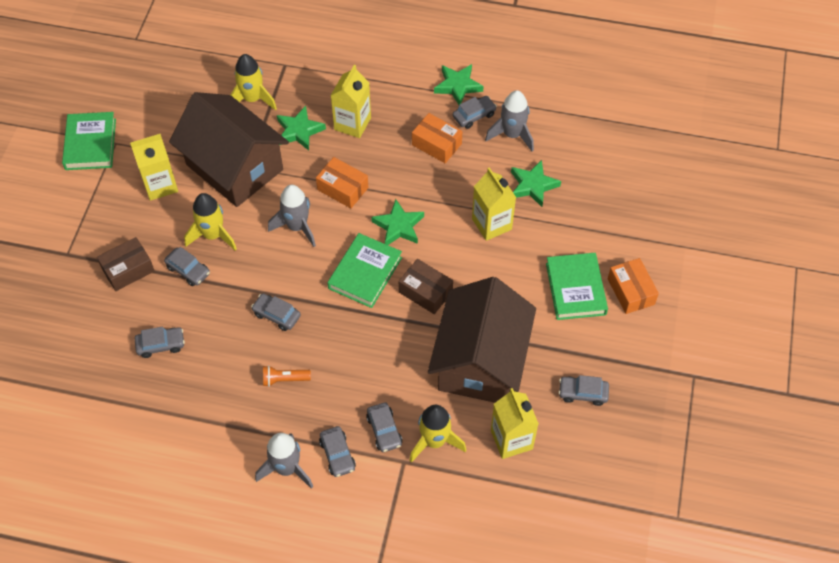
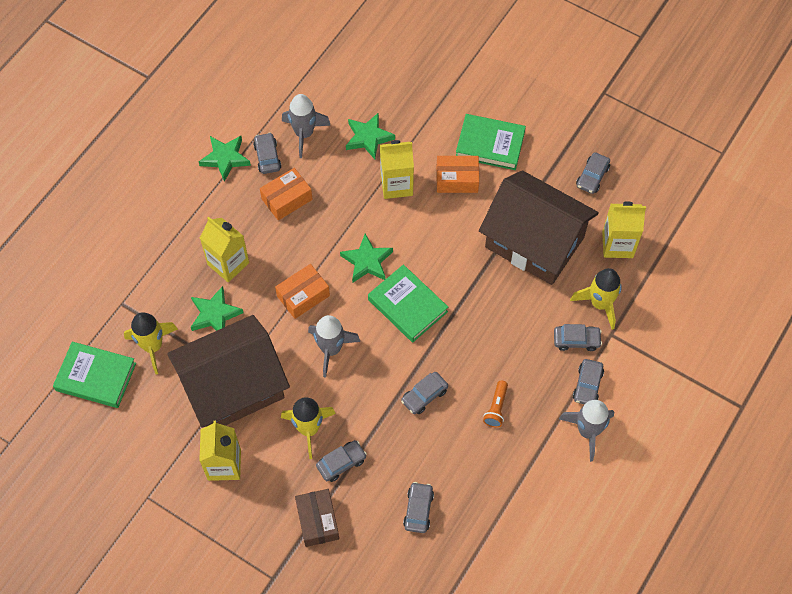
camera: 70 degrees left, 5 degrees up
(90, 144) = (137, 523): green book -> green book (96, 377)
(337, 454) = (587, 385): grey car -> grey car turned 105 degrees clockwise
(425, 292) = (448, 262): brown box -> none
(630, 291) = (508, 105): orange box -> orange box (457, 179)

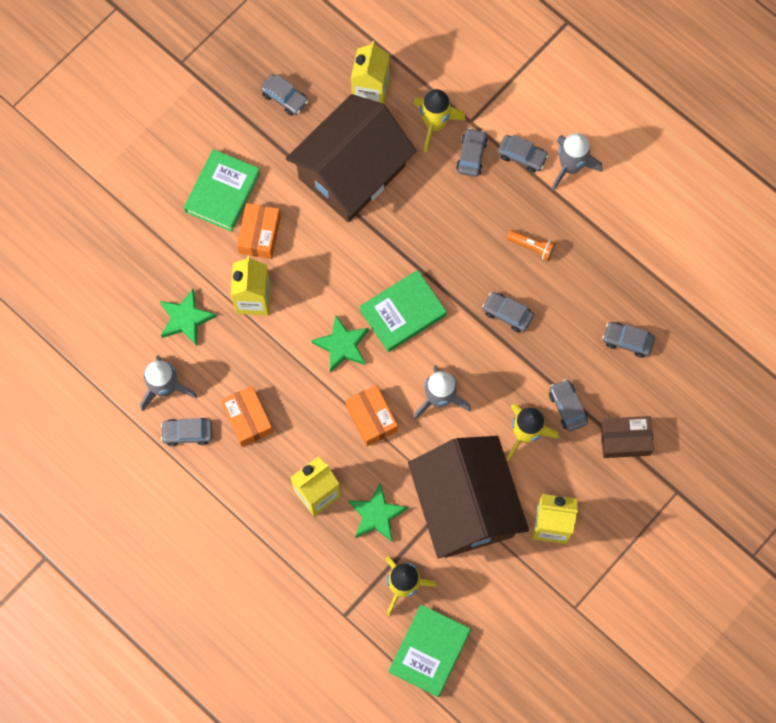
camera: 80 degrees left, 10 degrees up
(225, 158) = (179, 480): green star -> none
(424, 396) = (507, 314): grey car -> grey car turned 150 degrees clockwise

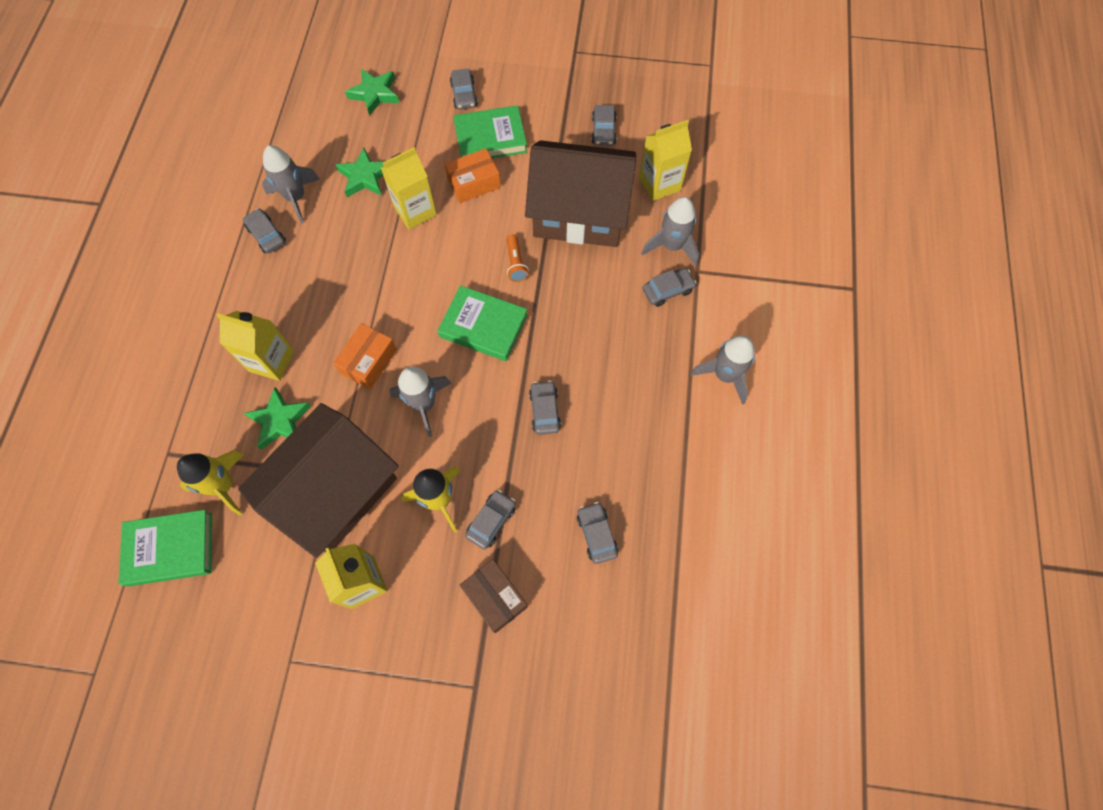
camera: 55 degrees right, 5 degrees down
(247, 419) = (306, 269): orange box -> none
(342, 345) = (420, 298): green star -> green star (374, 94)
(434, 124) = (672, 246): yellow rocket -> grey rocket
(522, 156) = (701, 330): grey car -> grey car (464, 95)
(532, 247) = (623, 391): orange flashlight -> orange flashlight (516, 263)

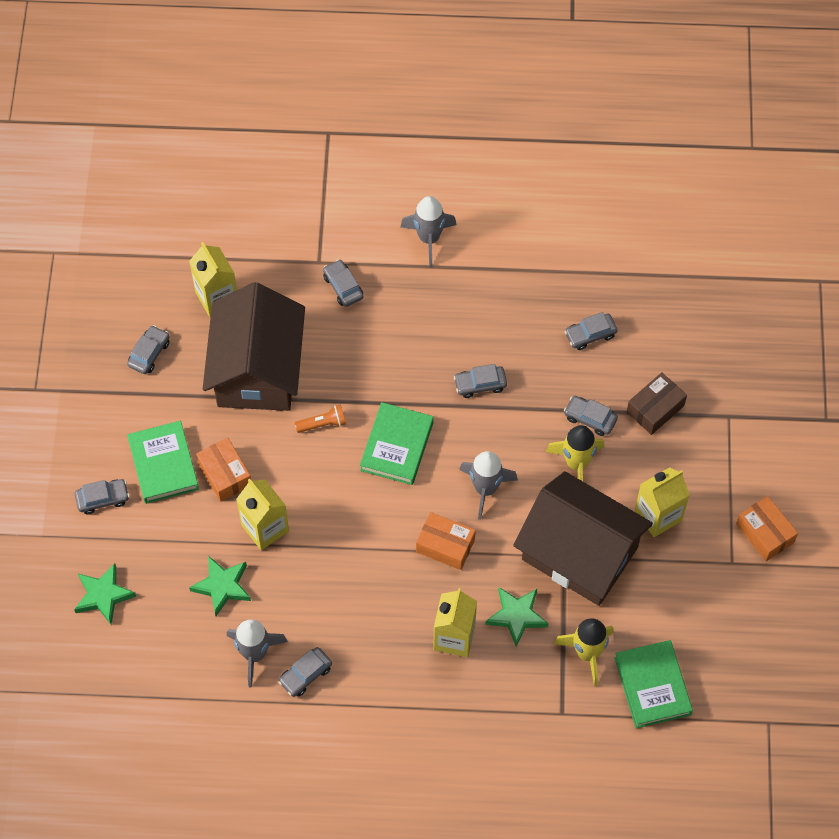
camera: 95 degrees left, 5 degrees down
(317, 708) = (764, 533): none -> orange box
(603, 131) = (149, 353): grey car -> grey car turned 60 degrees counterclockwise
(672, 246) = (292, 285): grey rocket -> none

